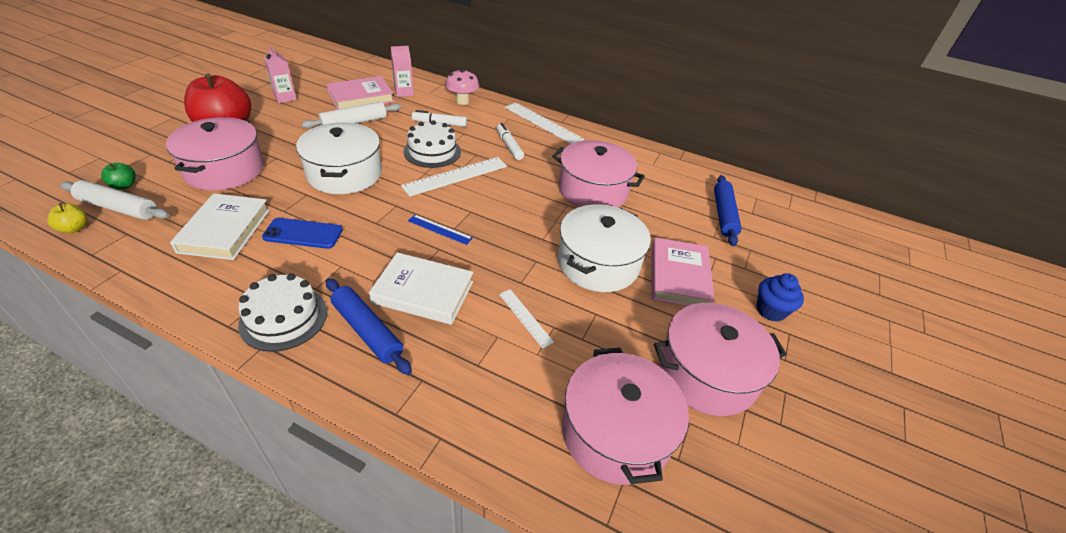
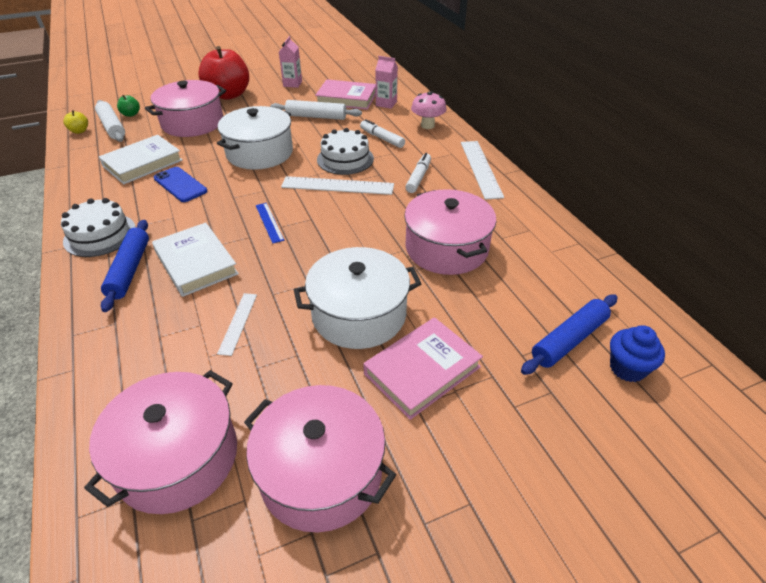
camera: 45 degrees right, 0 degrees up
(770, 310) = (481, 466): blue cupcake -> blue cupcake (627, 368)

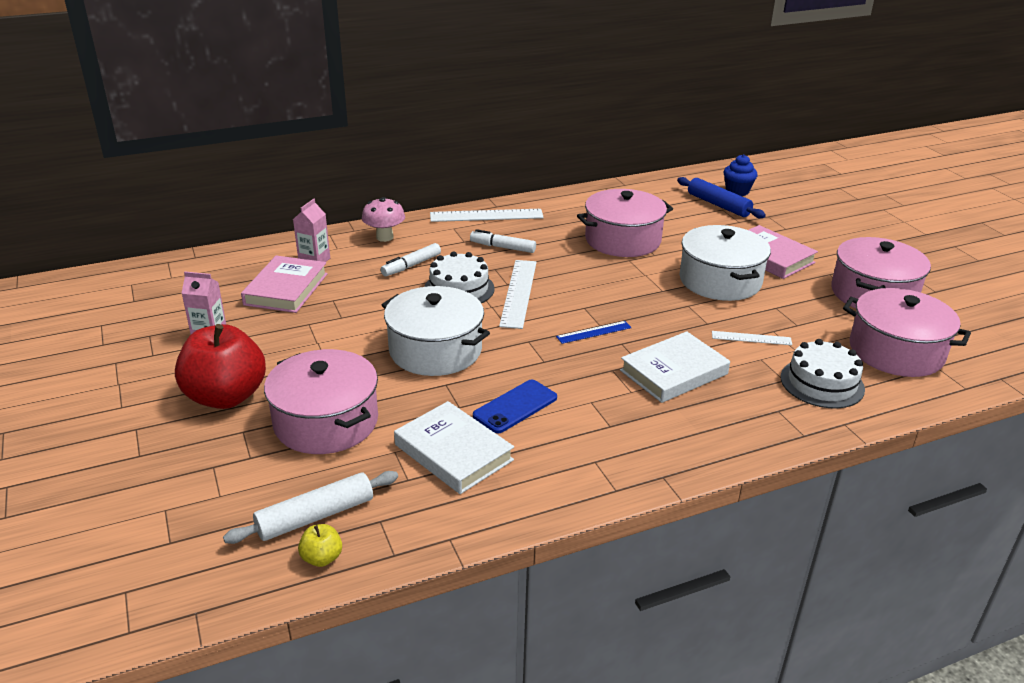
camera: 90 degrees left, 10 degrees down
(100, 235) = (636, 455): white cake -> white cake (822, 383)
(130, 270) = (696, 416): blue rolling pin -> none
(131, 114) = (267, 502): green apple -> none
(316, 116) = (337, 311): white rolling pin -> none

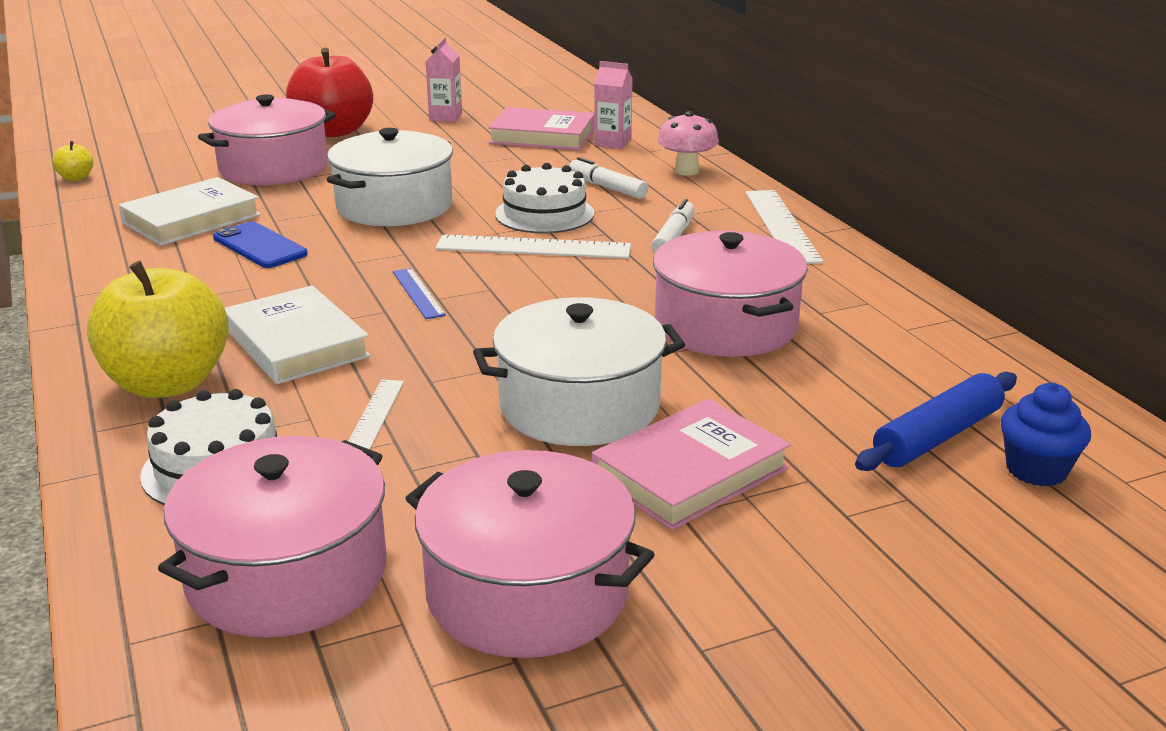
camera: 90 degrees right, 5 degrees down
(315, 516) = (133, 173): white rolling pin -> none
(739, 416) = (168, 383): none -> yellow apple

